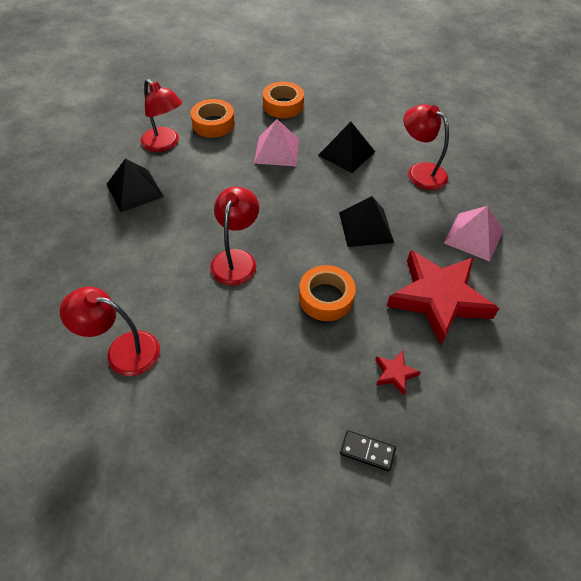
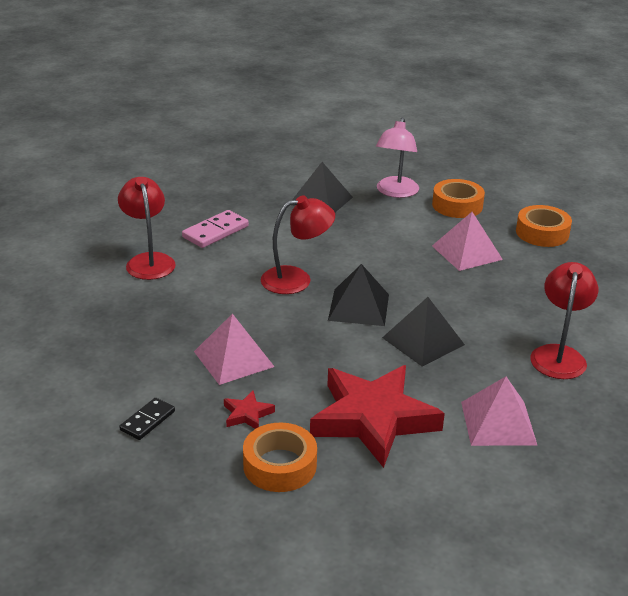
camera: 60 degrees right, 20 degrees down
(118, 280) = (215, 232): none -> pink domino
(165, 144) = (395, 192): red lamp -> pink lamp
(317, 351) = (233, 359): none -> pink pyramid
(326, 298) = (301, 344): orange tape -> orange tape (280, 465)
(346, 153) = (521, 295): black pyramid -> black pyramid (359, 307)
(367, 451) = (148, 421): black domino -> black domino turned 45 degrees clockwise

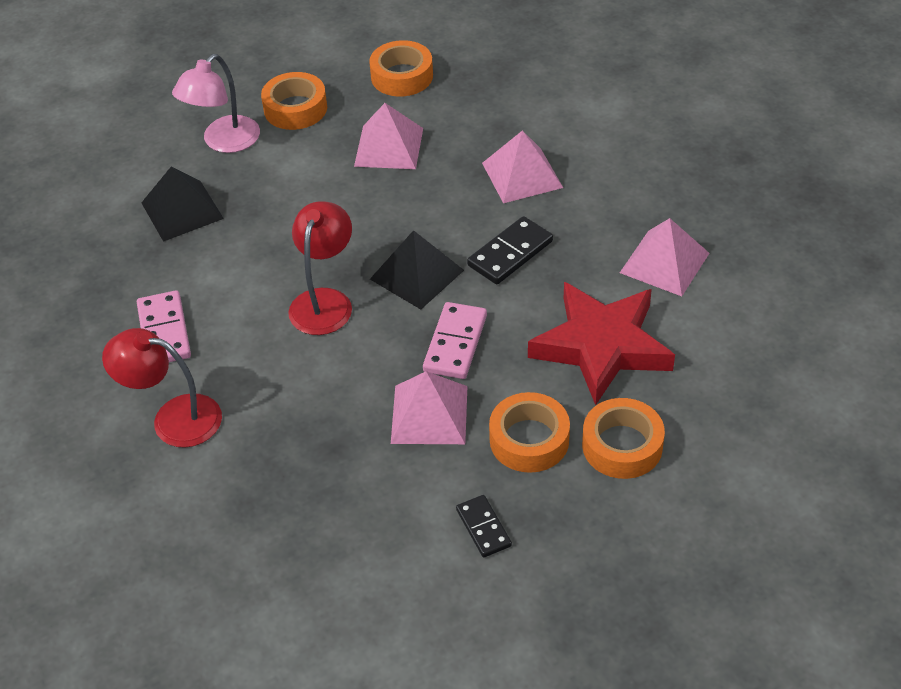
camera: 55 degrees left, 15 degrees up
(247, 414) = (529, 440): red star -> orange tape
(310, 347) = (455, 343): none -> pink domino
(395, 192) = (224, 142): pink lamp -> pink lamp turned 75 degrees clockwise
(423, 341) = (510, 253): black pyramid -> black domino
(509, 318) = (522, 175): none -> pink pyramid
(559, 355) = (600, 172): red lamp -> none

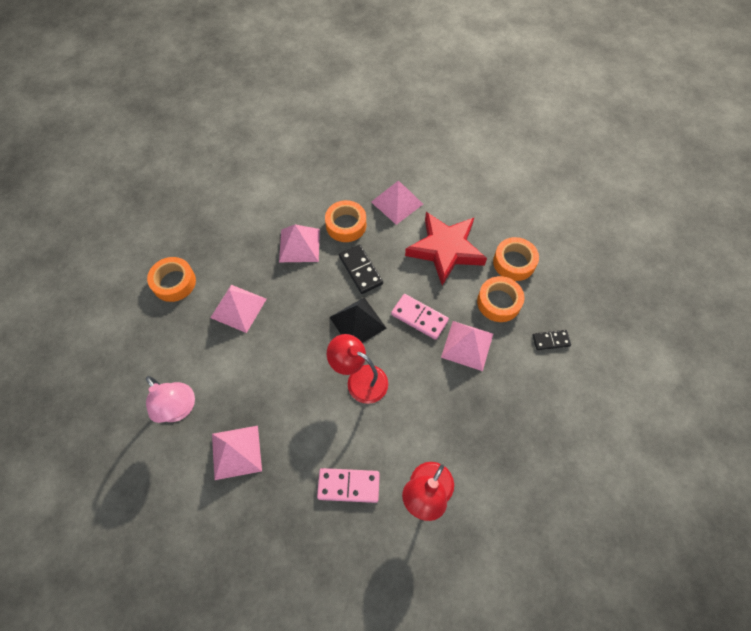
camera: 75 degrees left, 15 degrees up
(182, 210) = (236, 452): black pyramid -> pink pyramid
(295, 108) = (170, 354): orange tape -> orange tape (346, 225)

